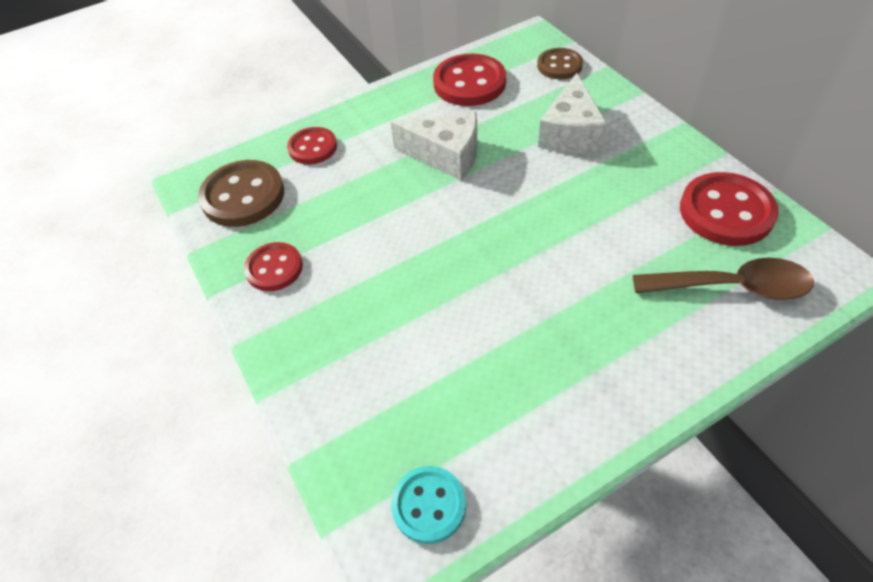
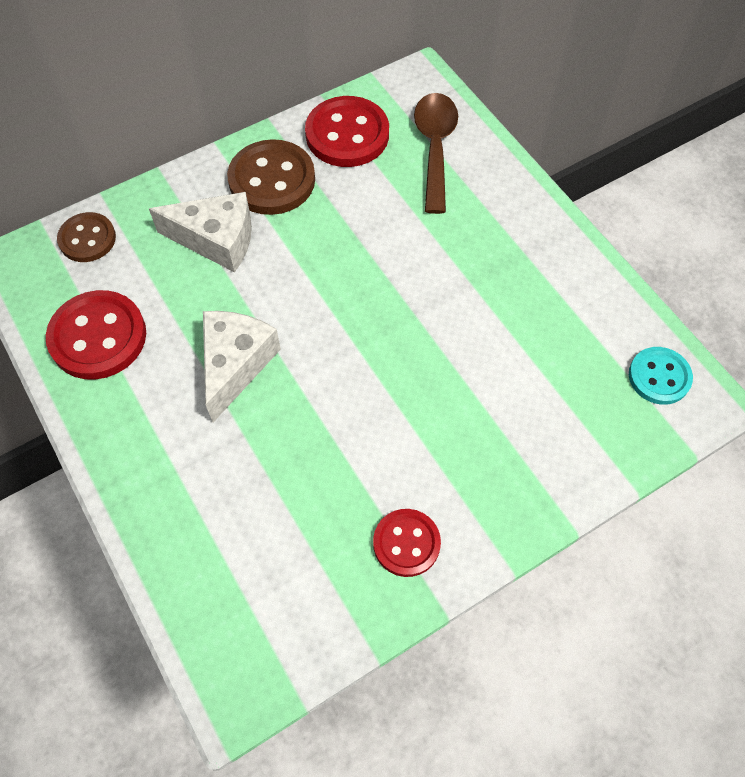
camera: 95 degrees left, 10 degrees up
(243, 196) = (280, 605): brown button -> brown button (272, 180)
(312, 147) = (195, 525): red button -> none

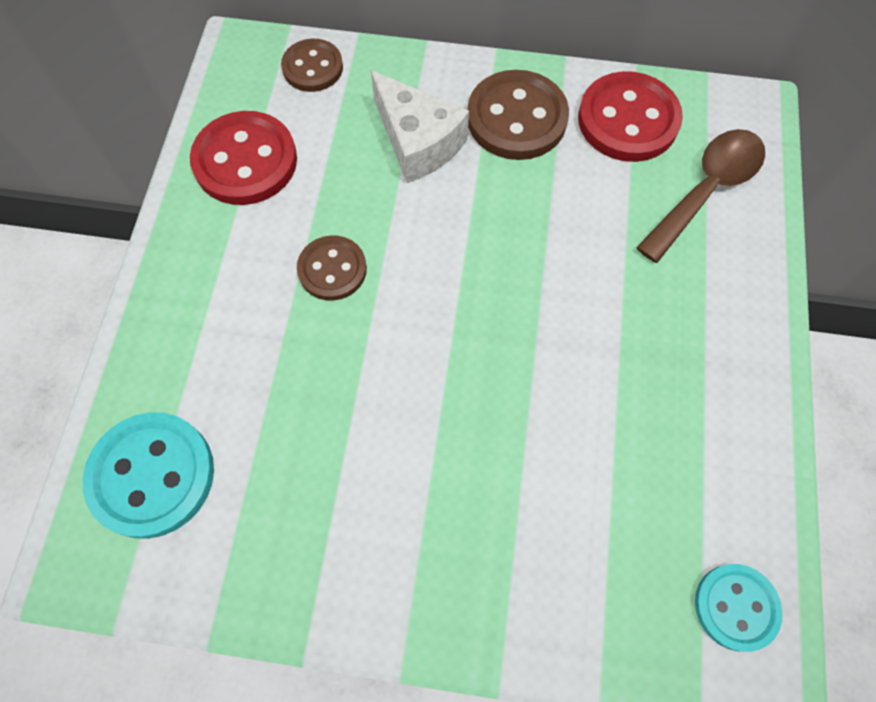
camera: 40 degrees right, 5 degrees up
(235, 364) = (332, 269): white cheese -> brown button
(235, 590) = (152, 475): none -> turquoise button
(406, 543) = (328, 560): red button -> none

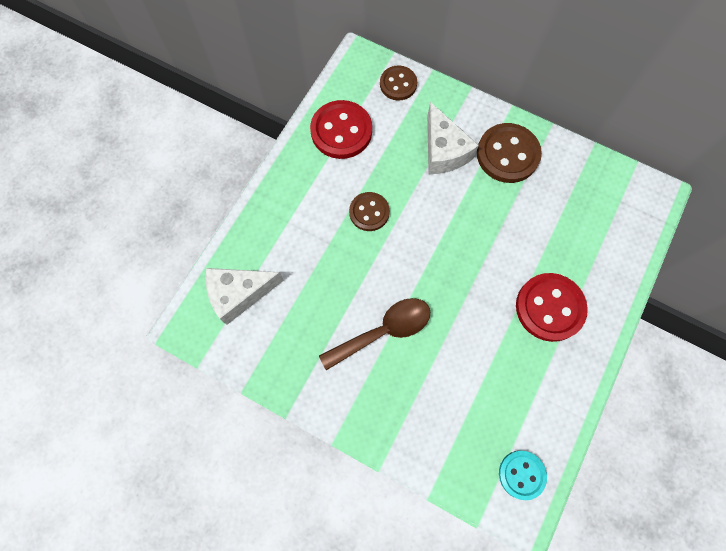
camera: 20 degrees right, 5 degrees up
(152, 475) = (239, 294): turquoise button -> white cheese
(628, 120) = (575, 177): red button -> red button (549, 308)
(706, 190) = (604, 237): brown spoon -> brown spoon (383, 331)

